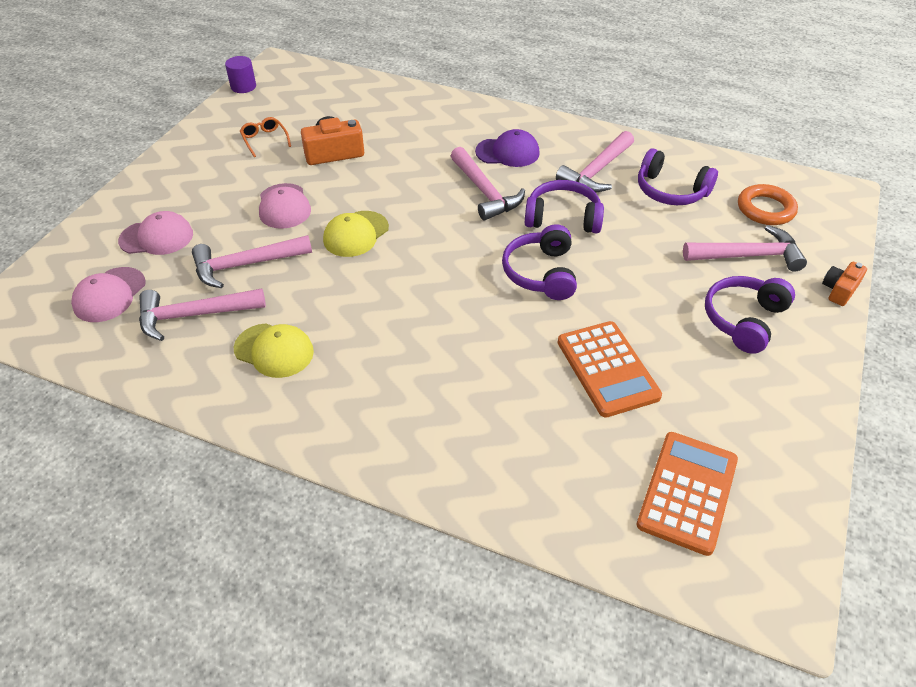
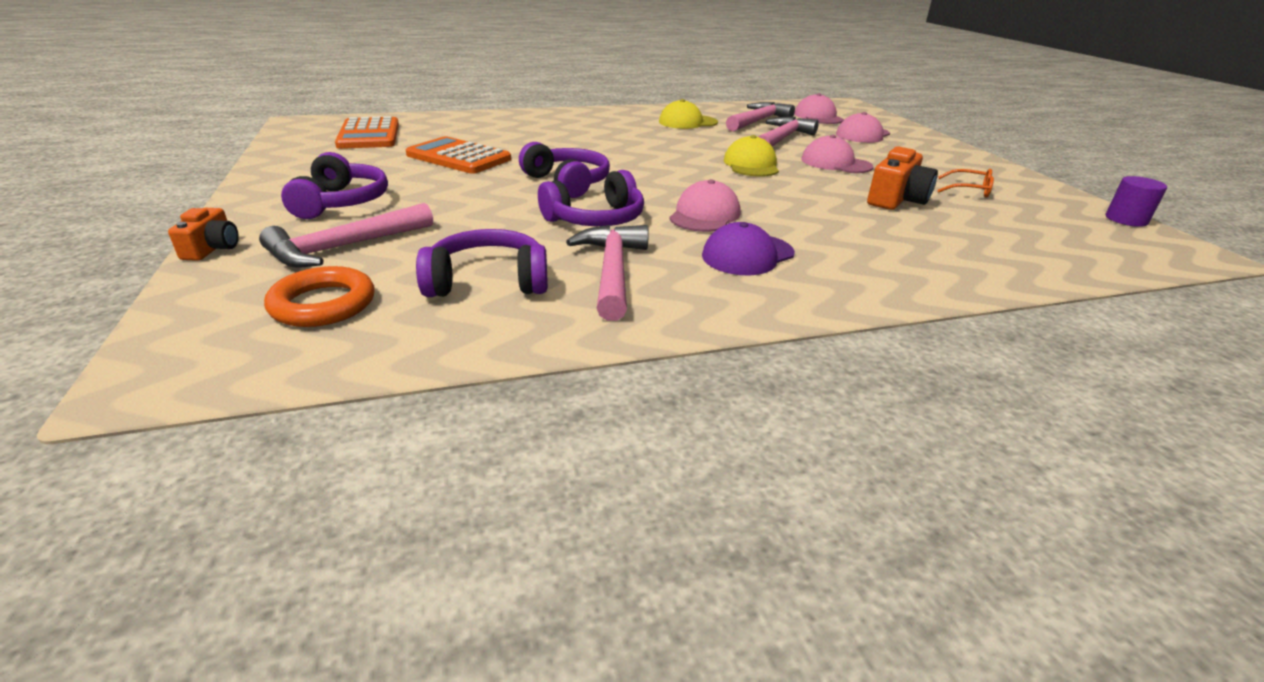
camera: 140 degrees right, 15 degrees down
(485, 192) = (704, 215): pink hammer -> pink cap

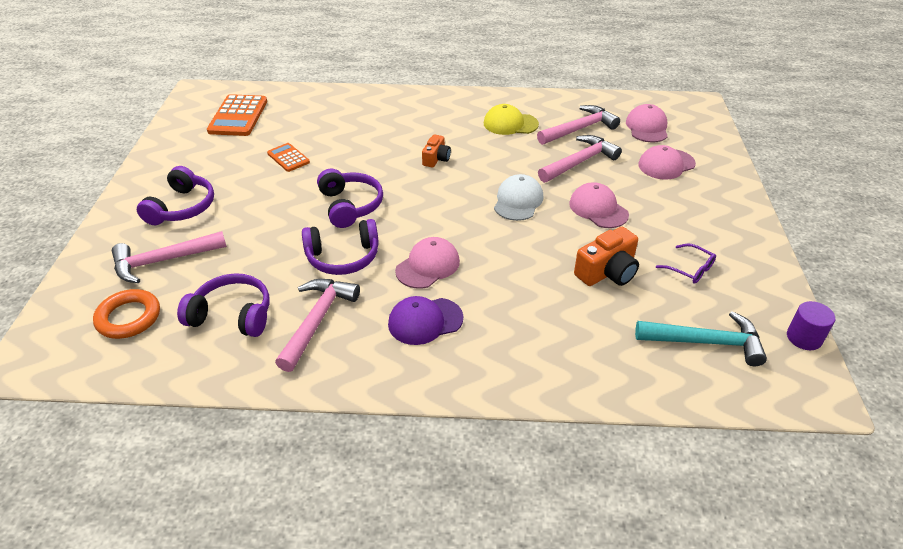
camera: 20 degrees right, 10 degrees up
(212, 248) = (88, 248): orange camera -> orange camera (436, 159)
(458, 157) = (288, 158): orange calculator -> orange calculator, size x0.57
(751, 165) = (518, 201): yellow cap -> white cap
(968, 190) = (690, 269): orange glasses -> purple glasses
(1050, 233) = (706, 342): none -> turquoise hammer

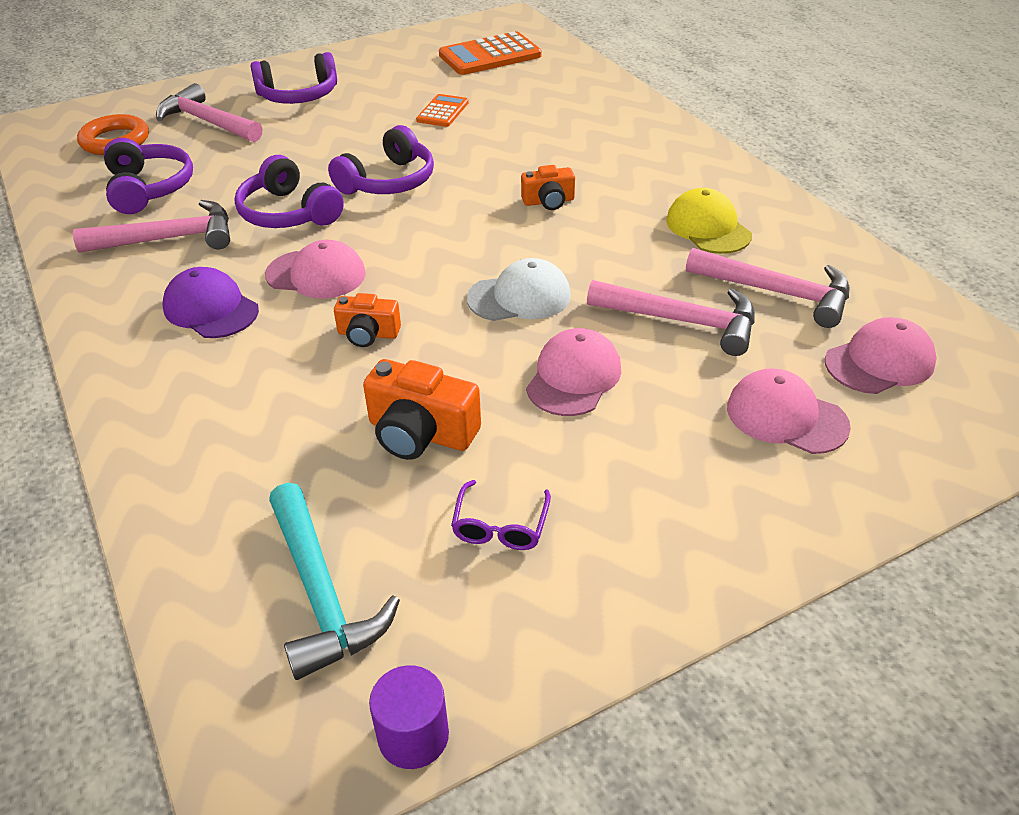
camera: 60 degrees right, 0 degrees up
(507, 264) = (368, 334): none -> orange camera

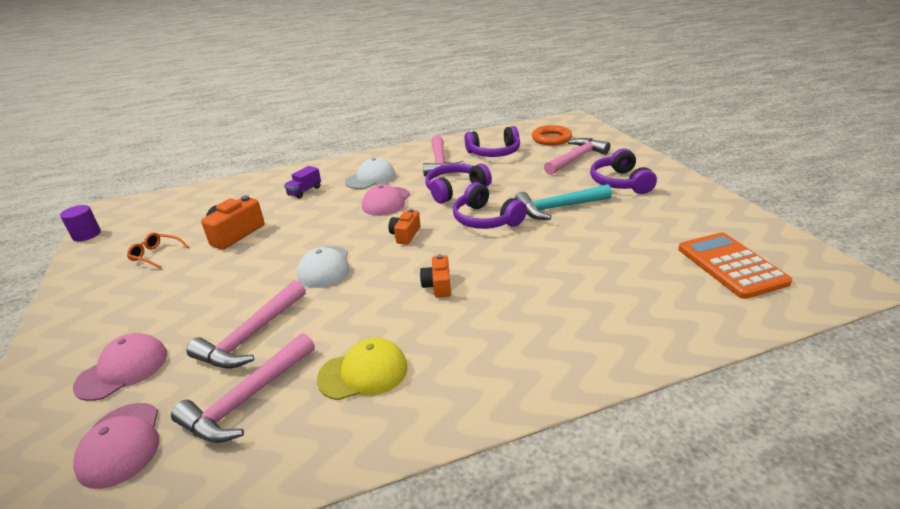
camera: 100 degrees right, 10 degrees down
(211, 309) = (370, 178): purple cap -> white cap
(247, 386) = (304, 191): none -> purple truck
(321, 593) = (168, 215): turquoise hammer -> turquoise hammer (558, 208)
(368, 334) = (322, 218): orange camera -> orange camera (405, 235)
(442, 111) = (598, 239): orange calculator -> none
(500, 525) = (156, 255): purple glasses -> orange glasses
(573, 377) = (235, 283): pink cap -> none

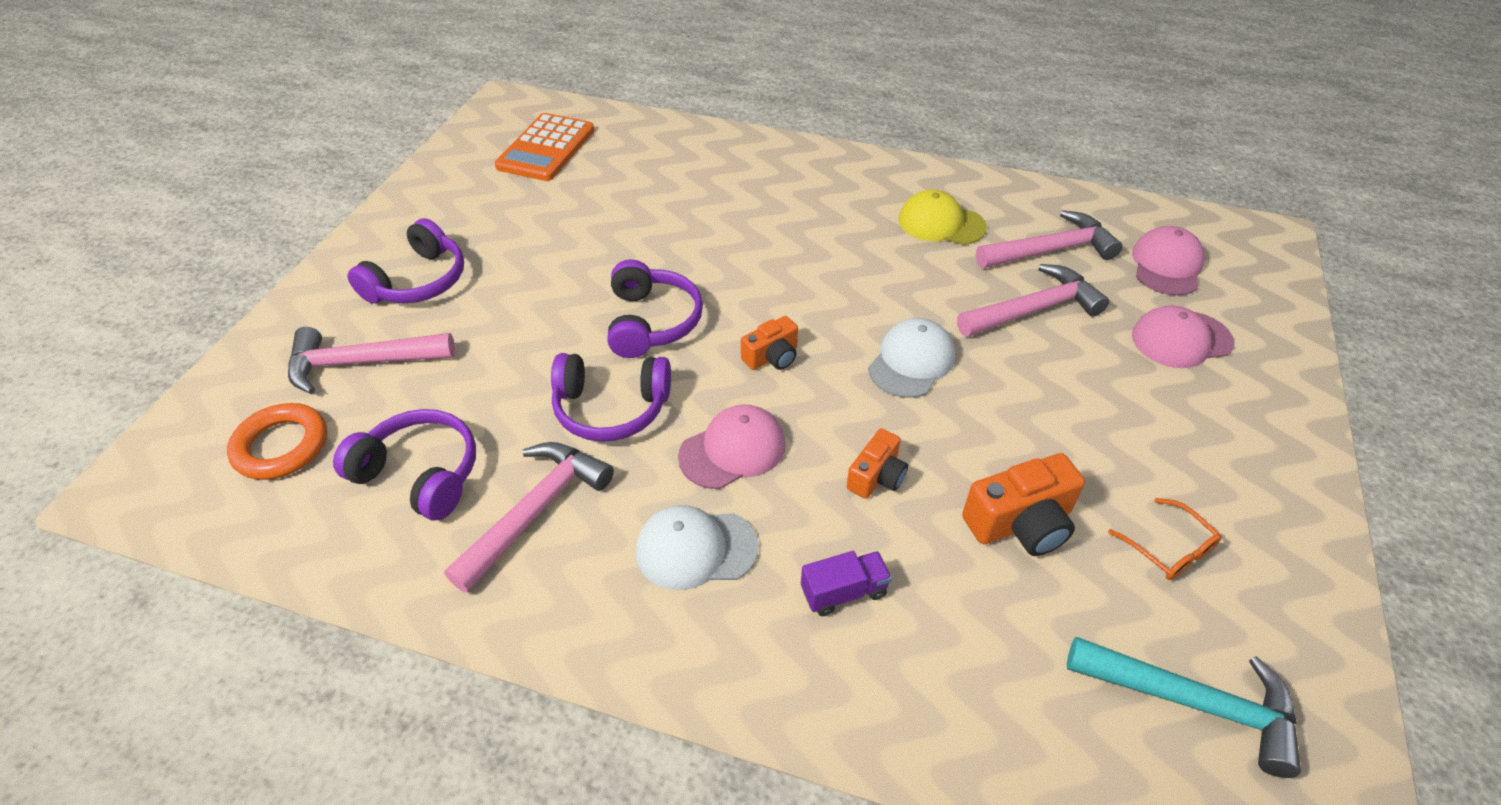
camera: 145 degrees left, 15 degrees up
(86, 234) = (1349, 738): purple cylinder -> none
(438, 285) = (806, 265): orange camera -> orange camera (876, 476)
(558, 208) = (551, 288): turquoise hammer -> turquoise hammer (1193, 702)

